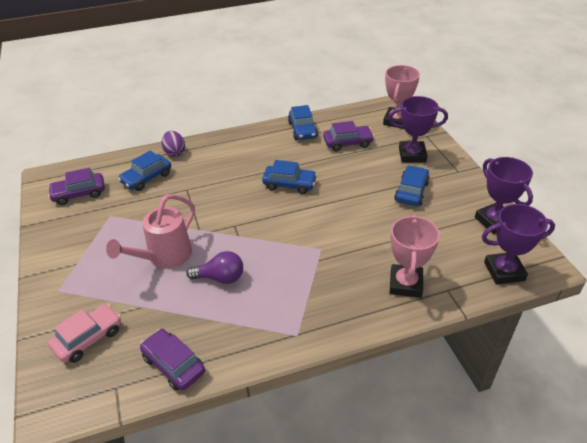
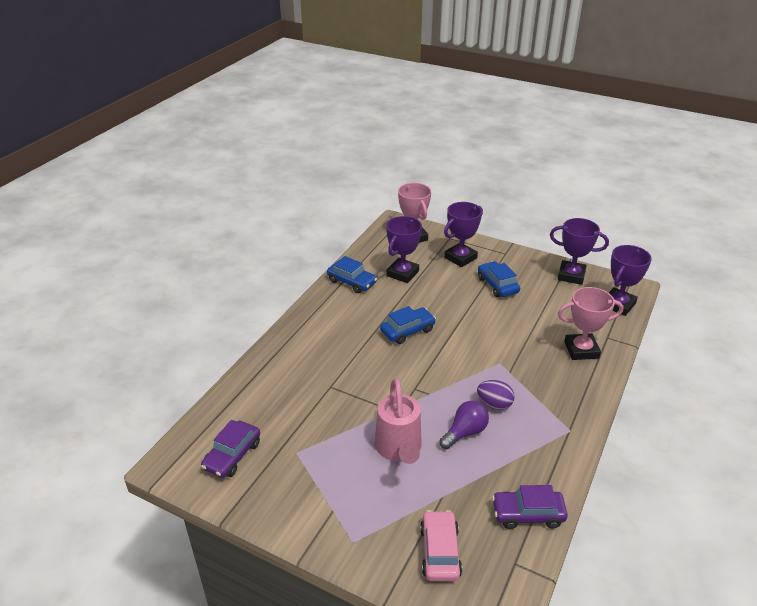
camera: 45 degrees left, 5 degrees down
(146, 178) = (278, 400): blue car -> none
(174, 152) = (268, 363): purple egg -> purple egg (494, 404)
(347, 143) = (402, 273): purple car -> purple trophy
(405, 284) = (581, 350): pink trophy -> pink trophy turned 60 degrees counterclockwise

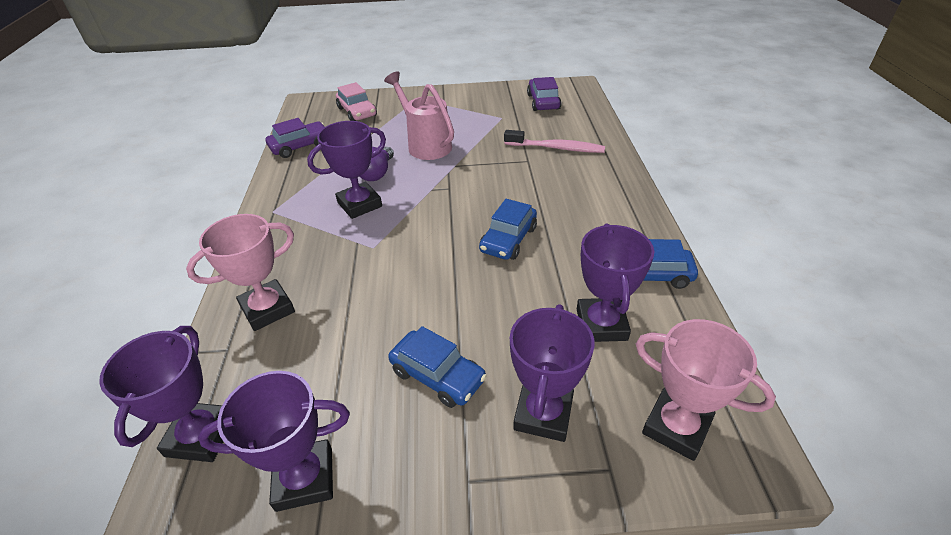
camera: 150 degrees right, 5 degrees up
(294, 388) = (556, 148): none -> pink toothbrush
(494, 404) = (359, 204): purple egg -> purple trophy

